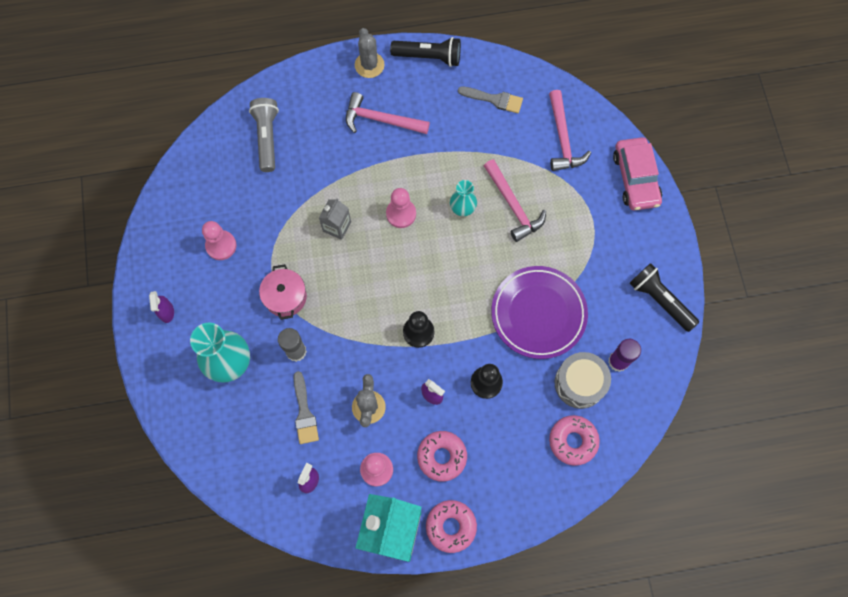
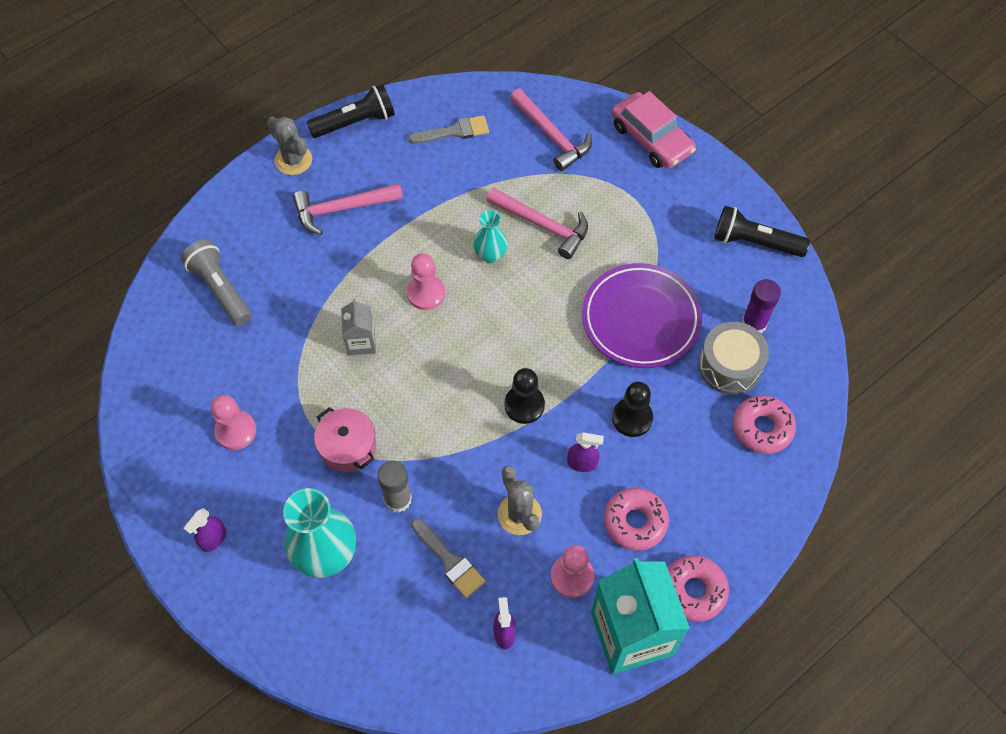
camera: 30 degrees left, 10 degrees down
(167, 312) = (213, 539): purple spray bottle -> purple spray bottle turned 75 degrees clockwise

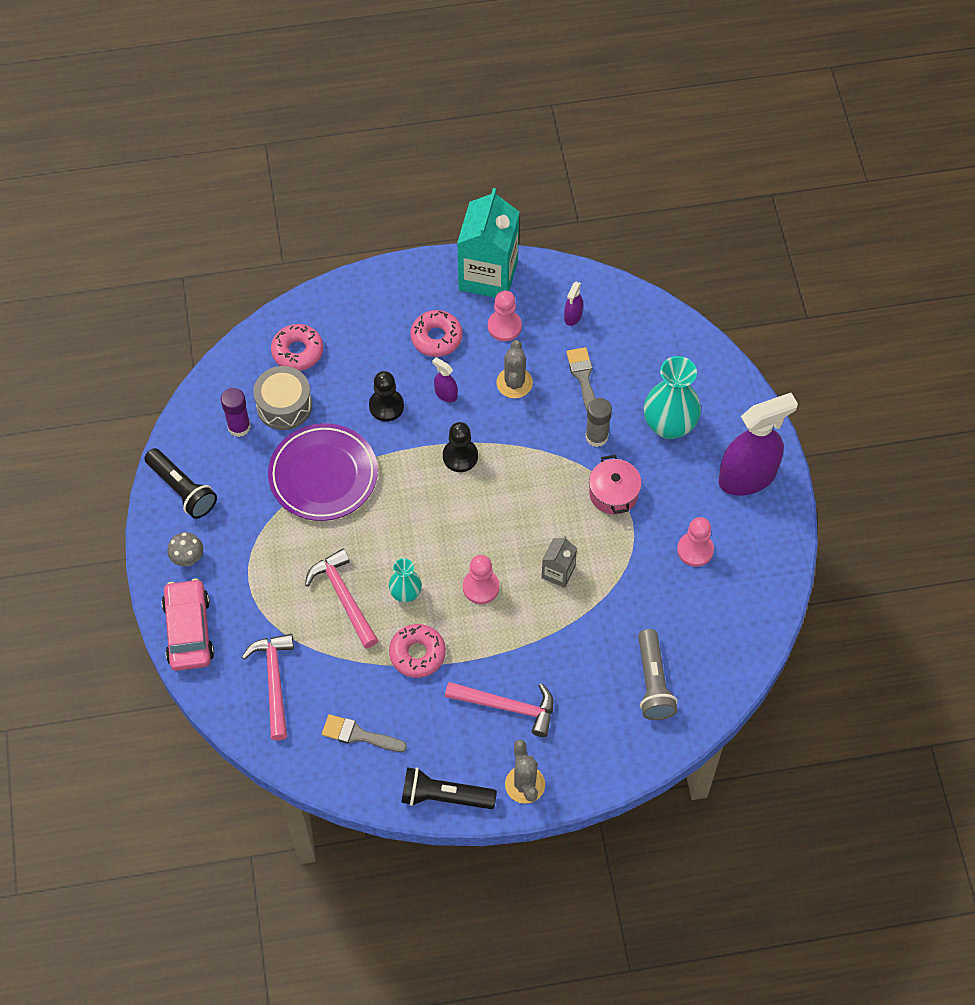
camera: 150 degrees left, 0 degrees up
(213, 539) = (747, 477): purple spray bottle -> purple spray bottle, size x2.38
(693, 591) = (428, 278): pink donut -> pink donut (417, 654)
(699, 190) = (188, 559): none -> grey mushroom

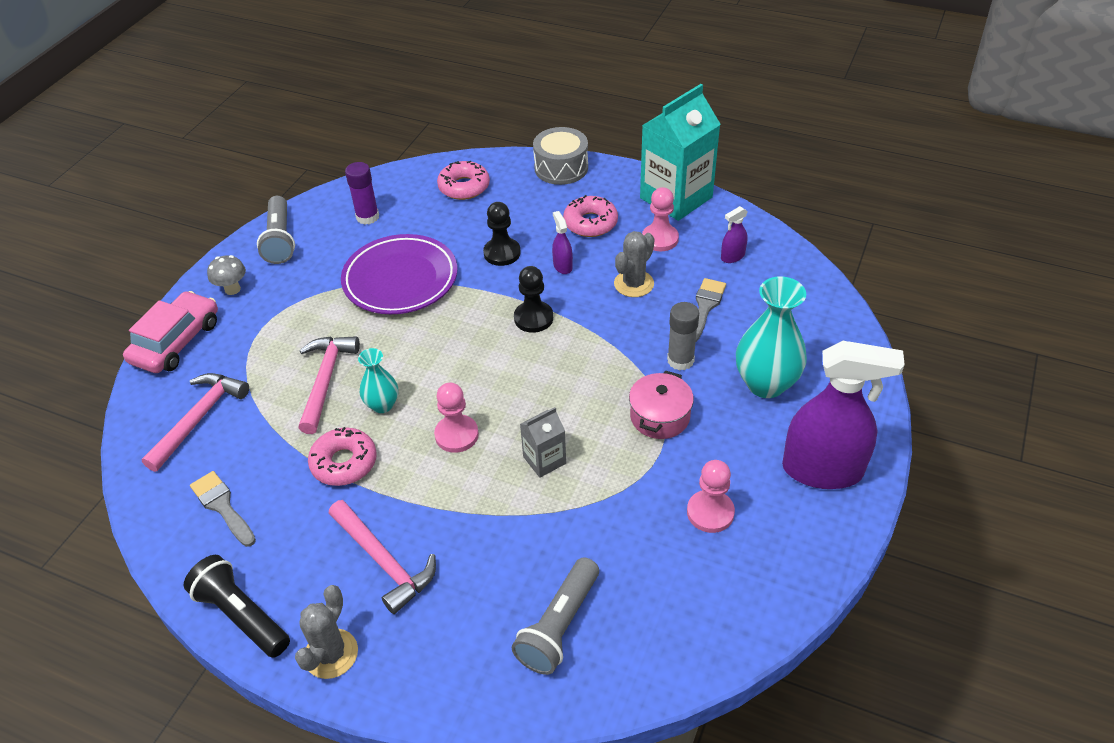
camera: 35 degrees right, 15 degrees down
(182, 489) = (280, 239): black flashlight -> grey flashlight
(284, 405) = (417, 218): grey drum -> grey drum (561, 168)

